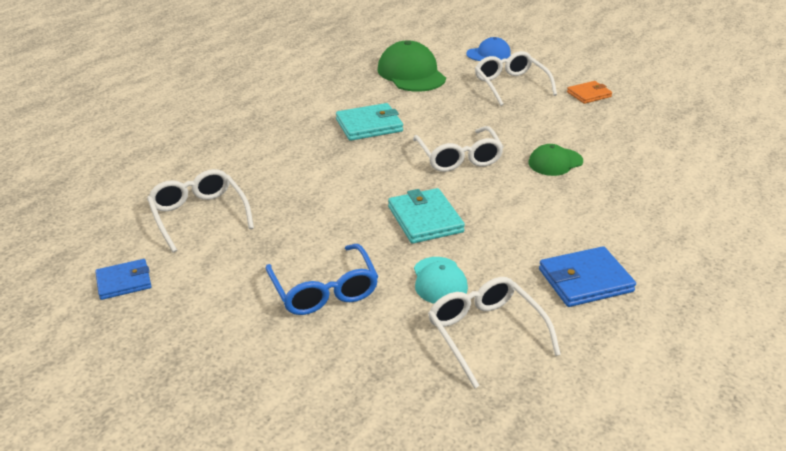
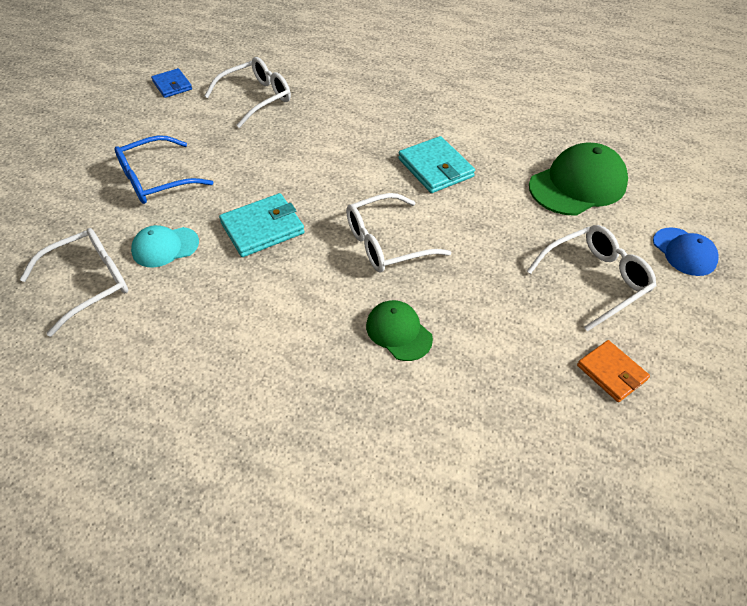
camera: 80 degrees right, 15 degrees up
(585, 280) = (160, 359): blue wallet -> none

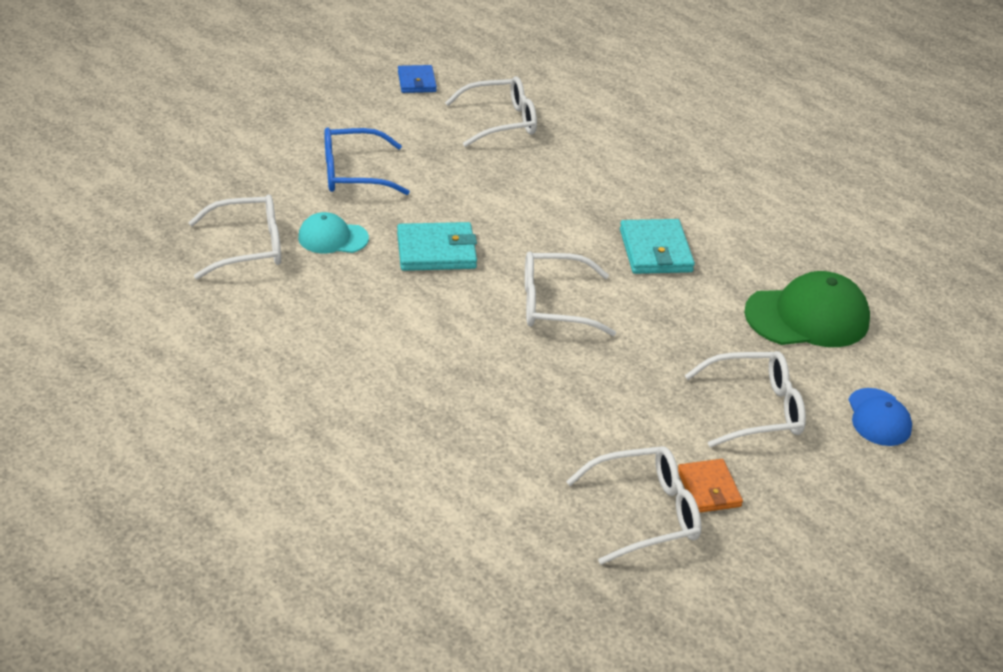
camera: 20 degrees right, 10 degrees down
(398, 332) = (517, 383): green cap -> none
(579, 421) = (645, 513): none -> white glasses

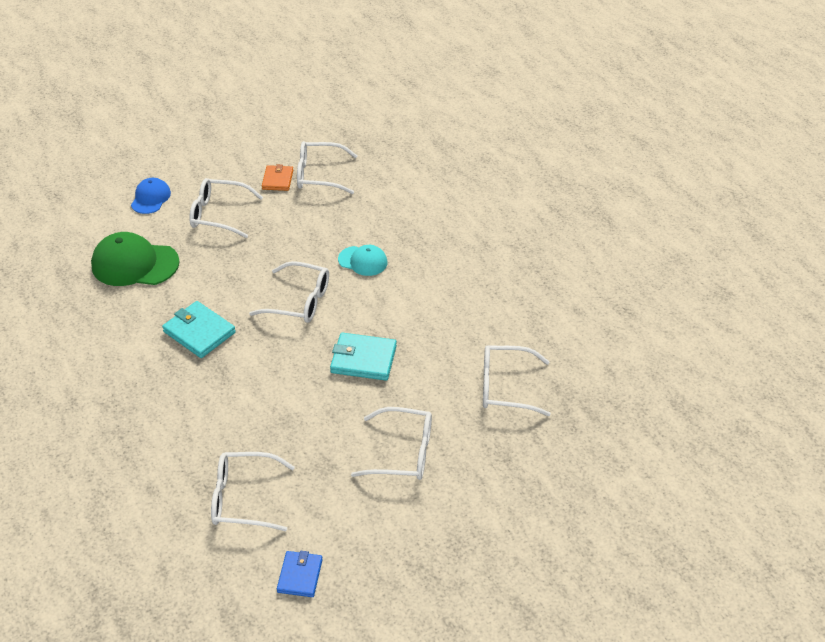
camera: 160 degrees left, 5 degrees up
(333, 238) = (438, 385): turquoise cap -> turquoise cap (363, 261)
(354, 173) = (403, 452): blue glasses -> white glasses
(655, 251) = (199, 332): turquoise wallet -> turquoise wallet turned 60 degrees counterclockwise

